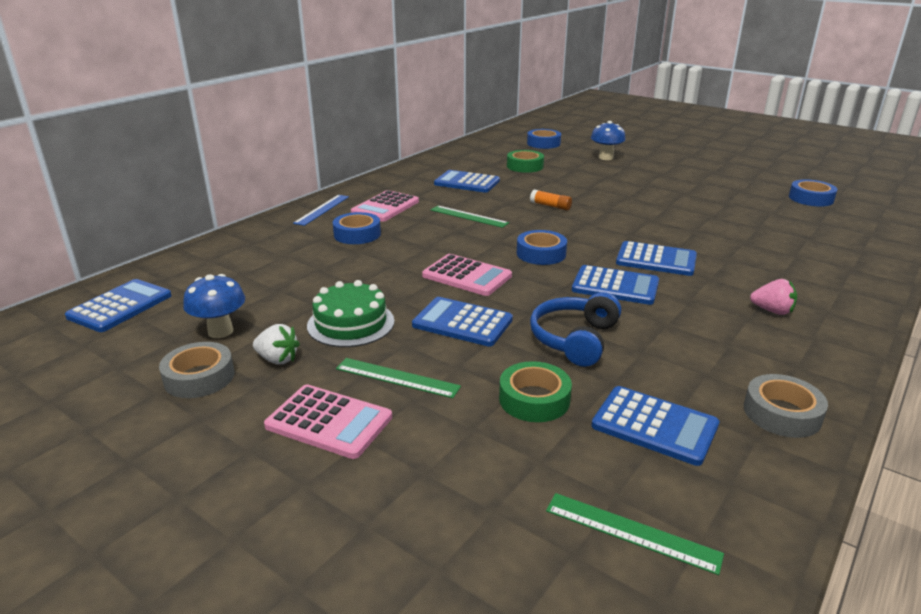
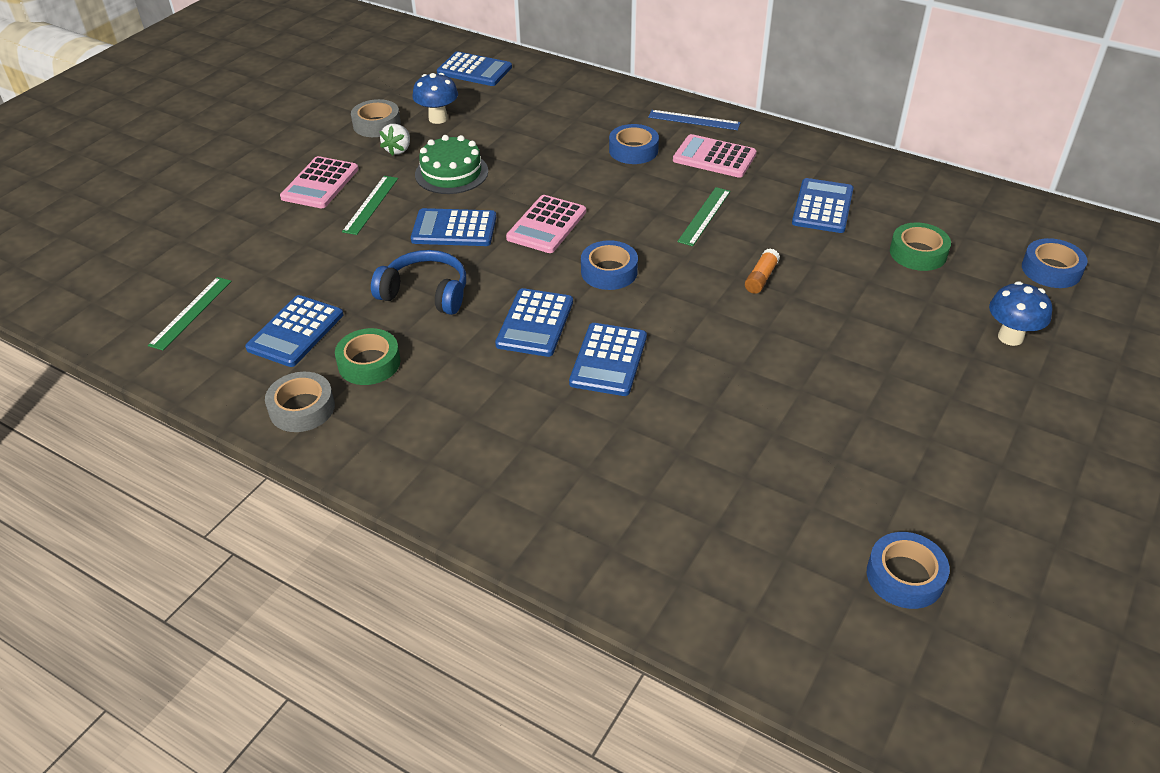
camera: 85 degrees right, 15 degrees up
(462, 323) = (454, 229): blue calculator -> blue calculator turned 105 degrees counterclockwise
(534, 399) = (336, 271): green tape -> green tape (369, 363)
(772, 311) = (486, 439): pink strawberry -> none

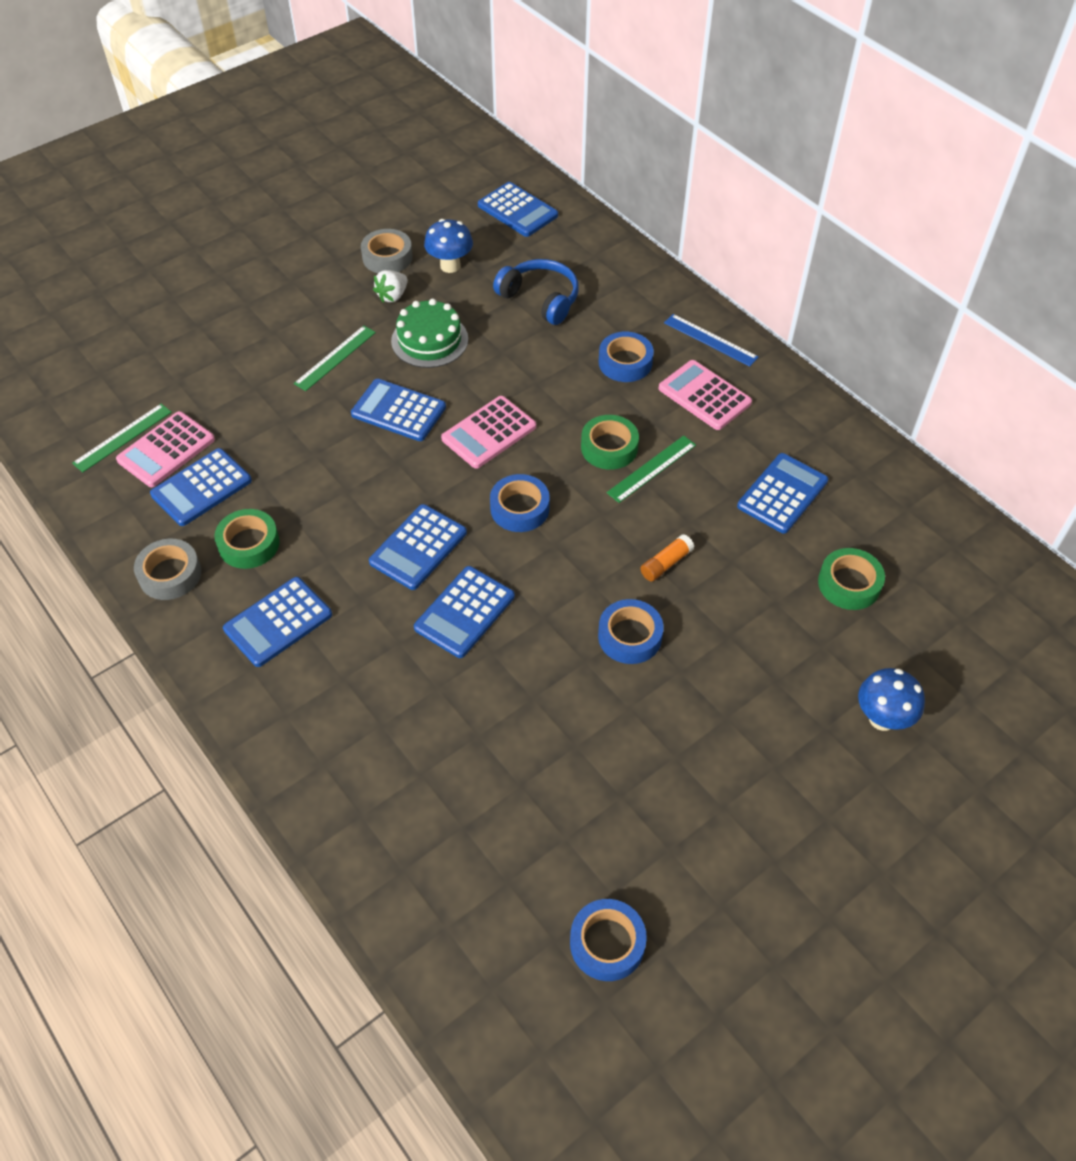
camera: 20 degrees right, 10 degrees up
(320, 183) = (300, 318): pink calculator -> pink calculator (166, 450)
(425, 293) = (336, 480): blue headphones -> blue headphones (540, 299)
(435, 416) = (278, 622): none -> blue calculator
(658, 210) = (609, 447): none -> green tape
(1051, 270) = (982, 650): blue tape -> blue tape (629, 636)

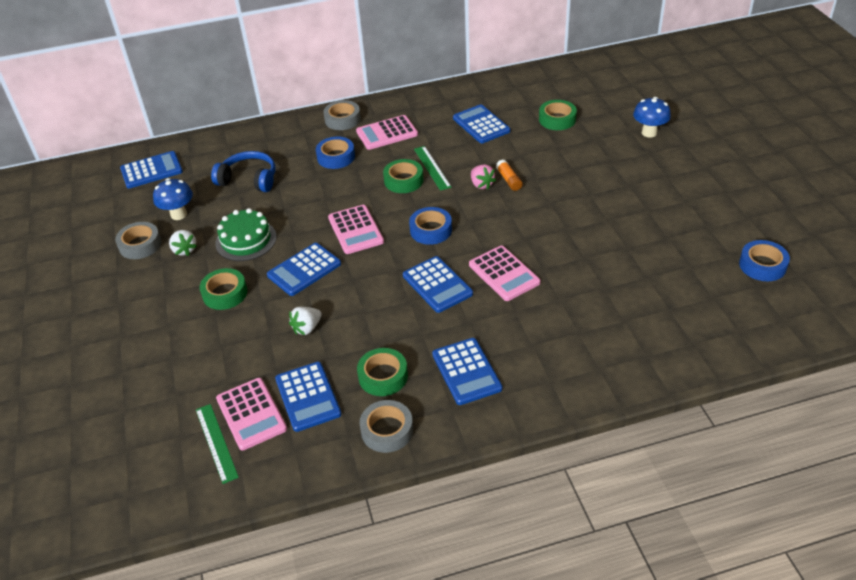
camera: 65 degrees left, 10 degrees down
(303, 449) = (307, 328): none -> white strawberry
(335, 358) = (225, 293): green ruler -> green tape
(464, 612) = (504, 274): blue calculator -> pink calculator
(540, 299) = (249, 179): blue headphones -> blue headphones turned 45 degrees clockwise
(629, 636) = (556, 207): blue tape -> none
(640, 535) = (481, 184): none -> pink strawberry
(710, 340) = (342, 119): blue ruler -> grey tape

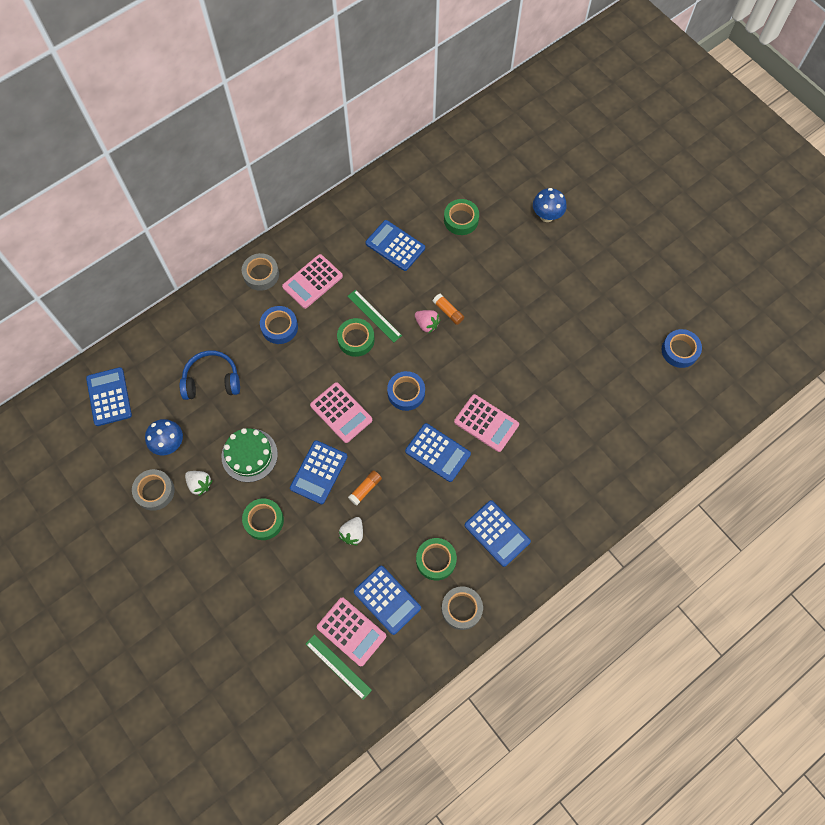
camera: 25 degrees left, 25 degrees up
(151, 170) = (109, 397): blue calculator -> blue calculator turned 60 degrees counterclockwise
(343, 295) = (365, 489): none -> orange glue stick

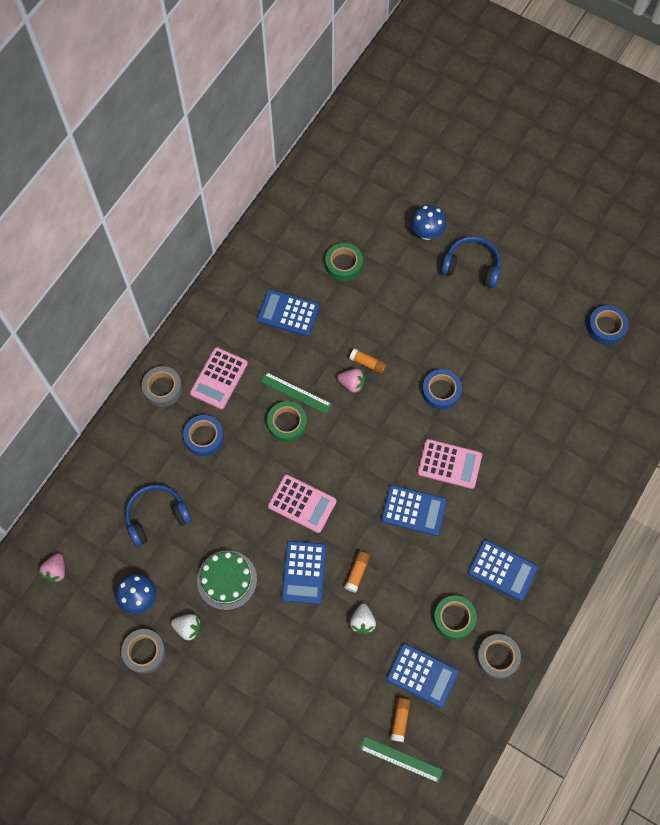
camera: 20 degrees left, 0 degrees up
(109, 397) = (56, 571): blue calculator -> pink strawberry
(264, 520) = (268, 641): green tape -> none
(351, 631) = (400, 720): pink calculator -> orange glue stick
(406, 393) = (359, 461): blue tape -> blue tape (441, 391)
(576, 257) = (471, 266): none -> blue headphones

